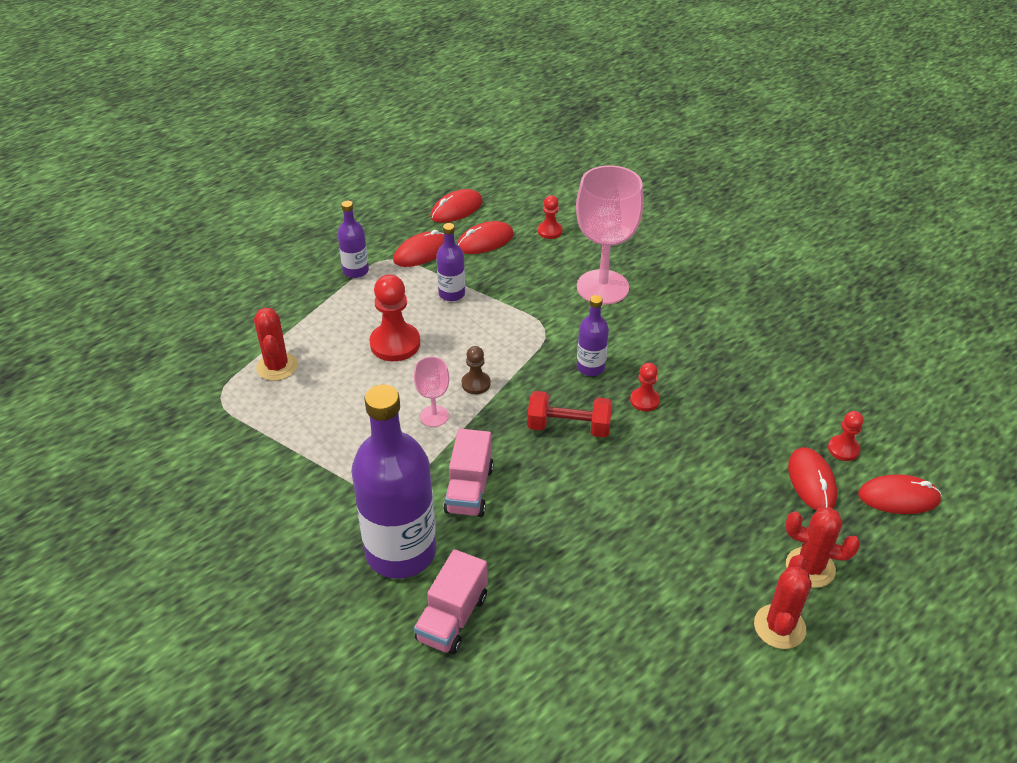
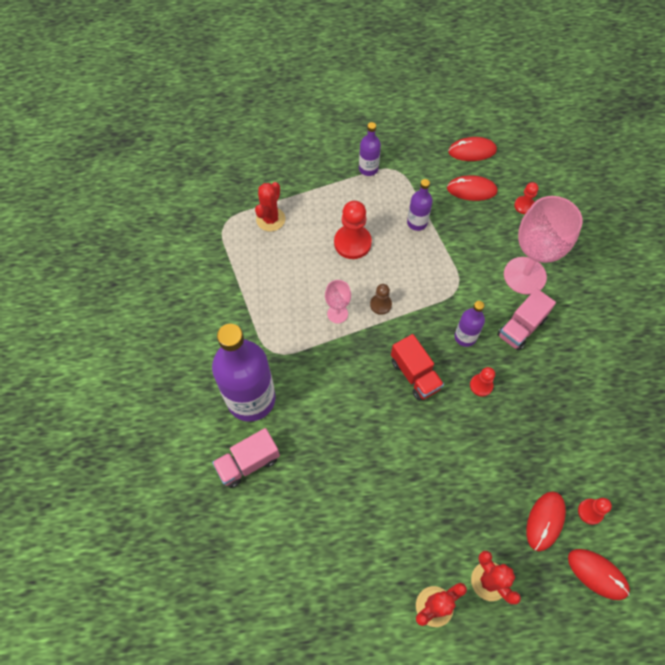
camera: 35 degrees right, 20 degrees up
(421, 252) = (421, 176): red mouse -> none
(469, 489) = (320, 381): pink truck -> pink truck (521, 327)
(568, 427) = (415, 374): red dumbbell -> red truck

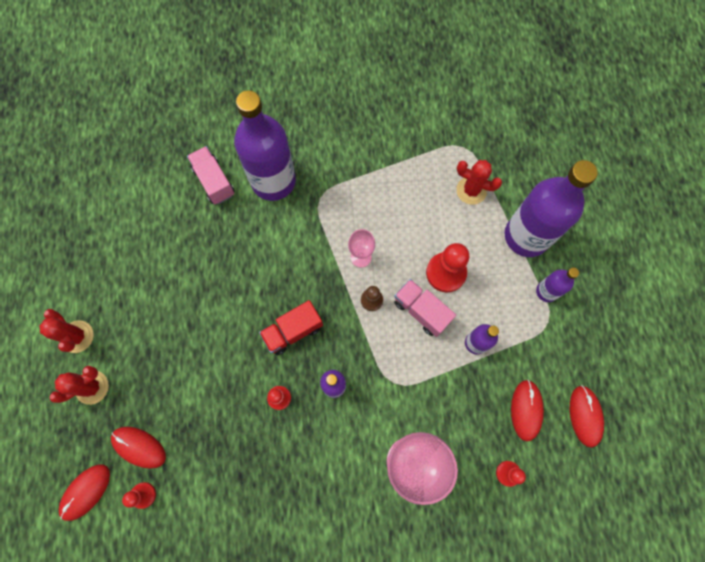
camera: 90 degrees right, 10 degrees up
(317, 179) = (526, 236): none -> purple bottle
(521, 327) = (345, 449): pink truck -> pink truck (421, 311)

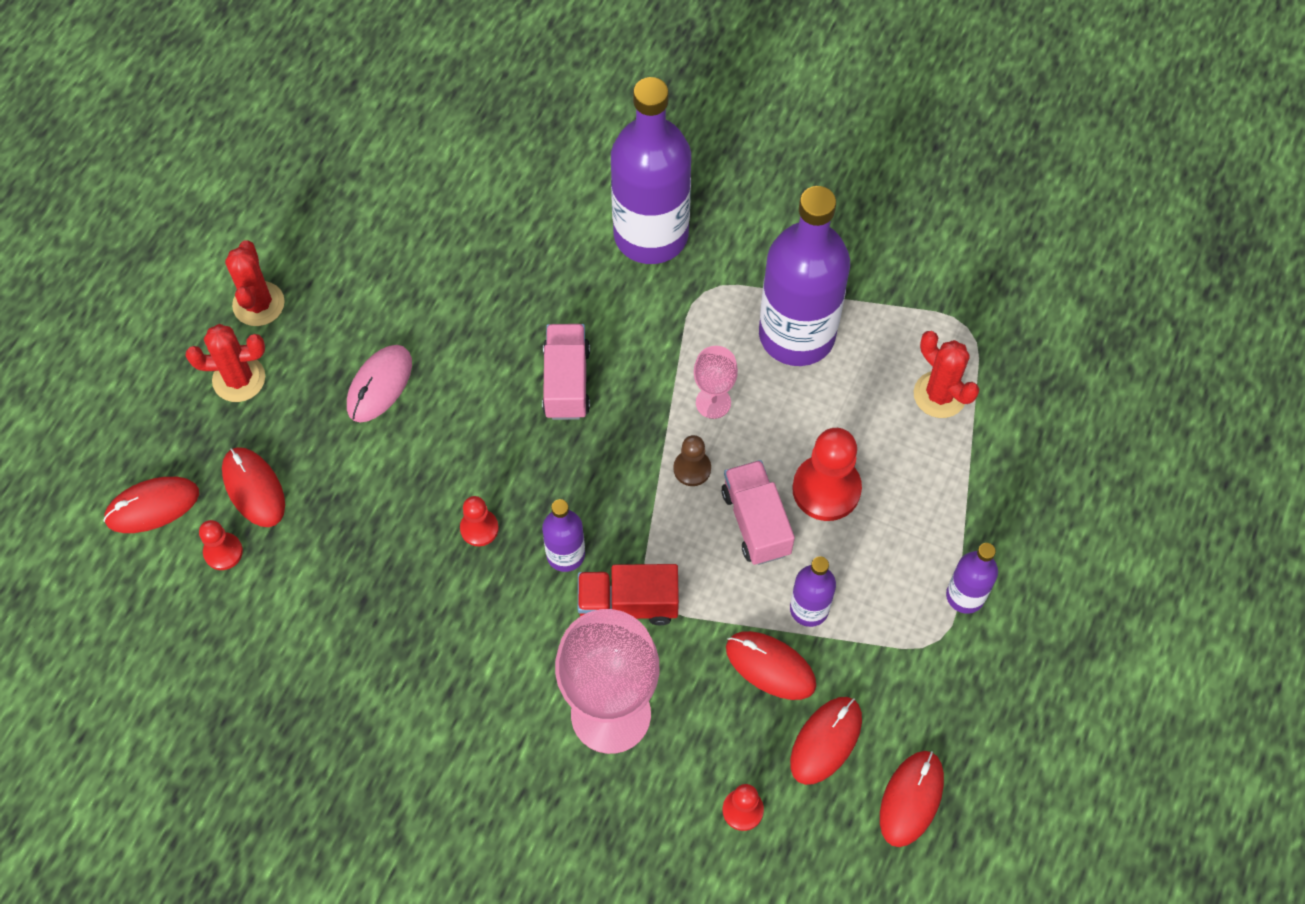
camera: 30 degrees right, 10 degrees down
(175, 346) = (379, 385): none -> pink mouse
(214, 181) = (566, 194): pink truck -> pink truck (566, 382)
(293, 331) = (553, 451): red truck -> red truck (628, 604)
(475, 386) = (770, 666): none -> red mouse
(526, 236) = (984, 502): purple bottle -> purple bottle (797, 334)

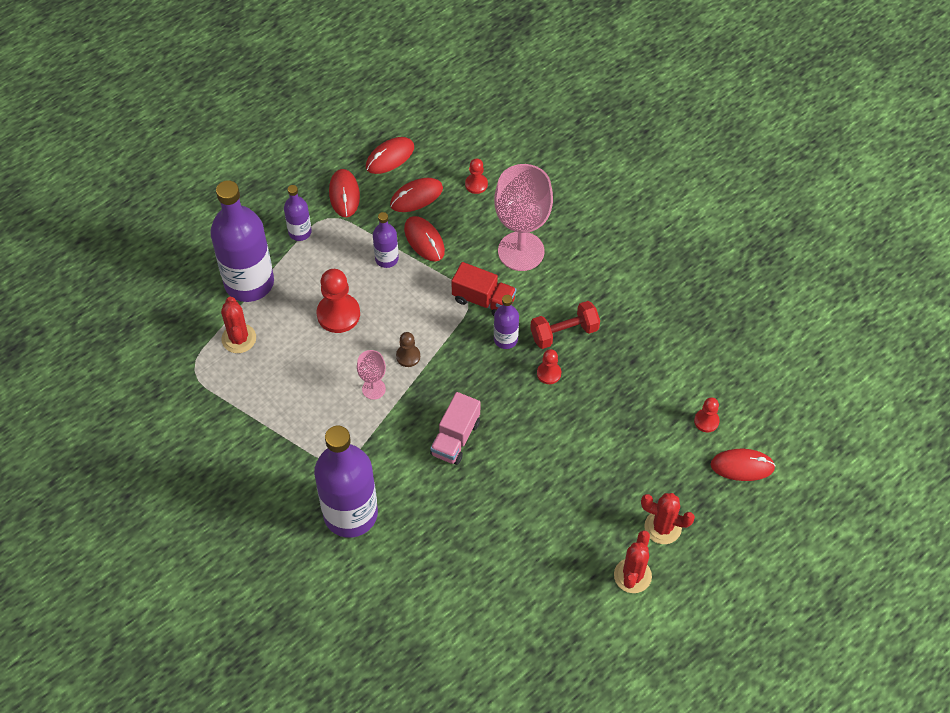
camera: 155 degrees left, 5 degrees down
(254, 488) = (675, 452): red mouse -> red mouse (344, 194)
(379, 385) = (573, 485): pink mouse -> none
(483, 602) = (564, 332): none -> red dumbbell
(756, 522) = (388, 313): pink truck -> none
(797, 334) = (298, 409): purple bottle -> purple bottle (249, 282)

